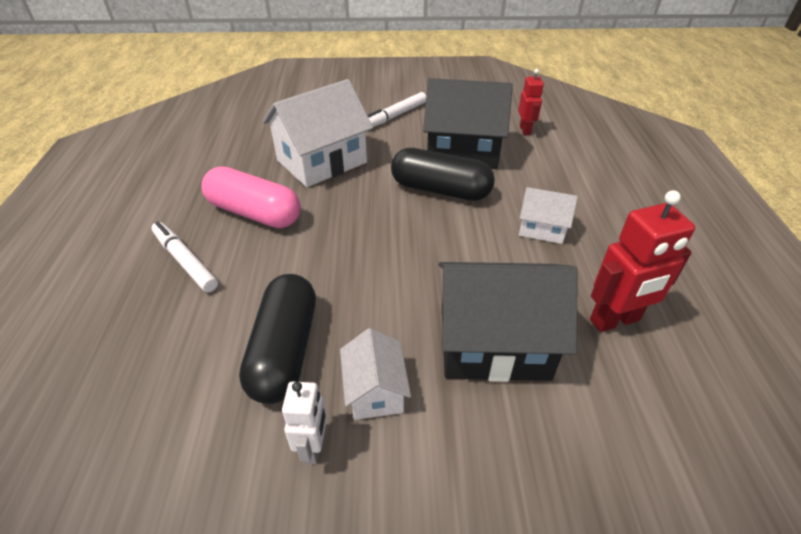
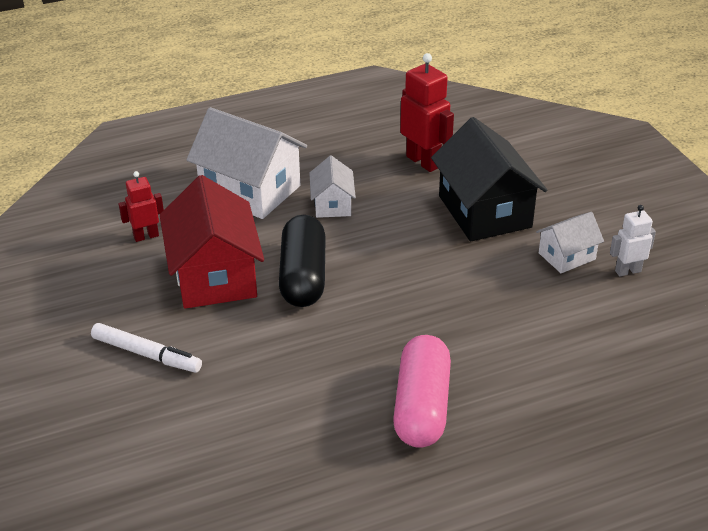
camera: 110 degrees left, 5 degrees down
(185, 261) = (526, 426): white marker -> none
(285, 350) = (570, 312): black capsule -> none
(322, 161) = (291, 388): white house -> white house (250, 190)
(463, 151) = (215, 276): black house -> red house

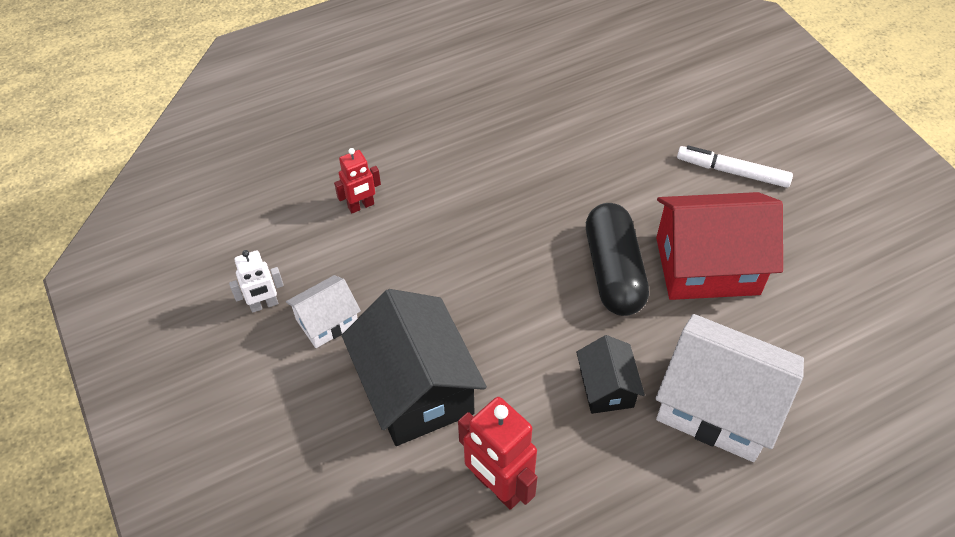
camera: 175 degrees right, 15 degrees up
(146, 236) = (808, 316): red robot -> red robot (361, 206)
(215, 276) = (707, 265): red house -> red house turned 75 degrees counterclockwise
(332, 204) = (606, 387): white house -> black house
(422, 406) = (478, 141): pink capsule -> none

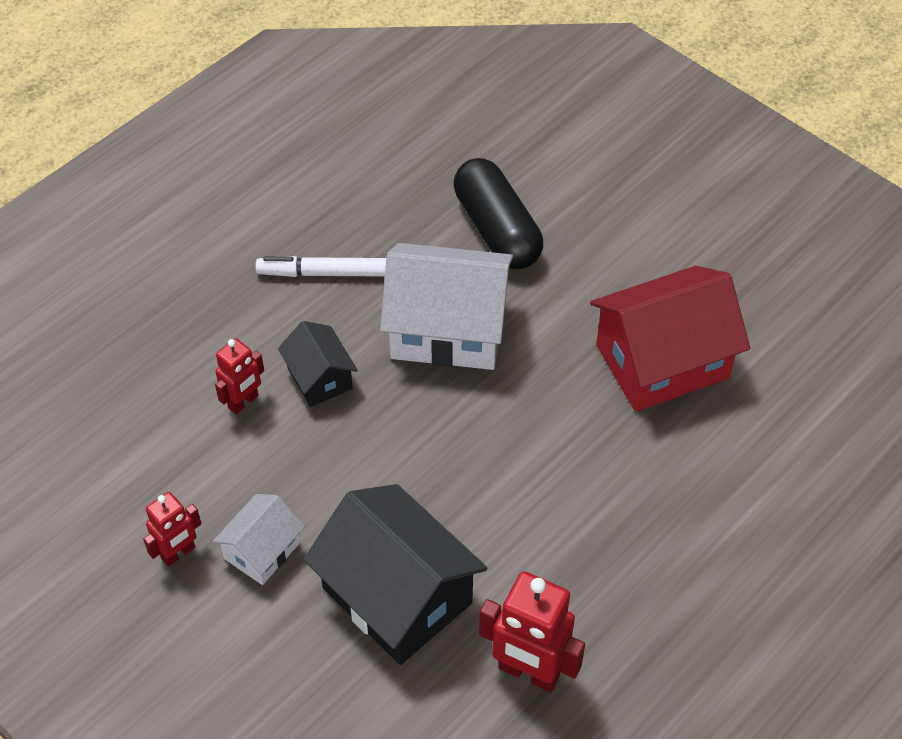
camera: 20 degrees left, 0 degrees up
(264, 305) = (178, 553): white robot -> red robot
(606, 387) = (603, 529): black house -> black house (319, 378)
(613, 271) = (563, 397): black capsule -> black capsule (497, 229)
(717, 406) = (726, 514): white house -> white house (447, 329)
(732, 172) = (652, 244): white marker -> white marker (324, 273)

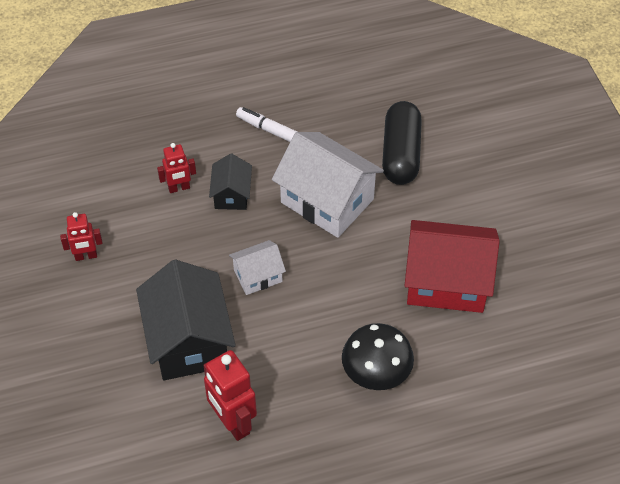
camera: 30 degrees right, 0 degrees up
(262, 550) = (132, 277): white house -> white house (258, 276)
(659, 517) = (376, 374): none -> black mushroom

